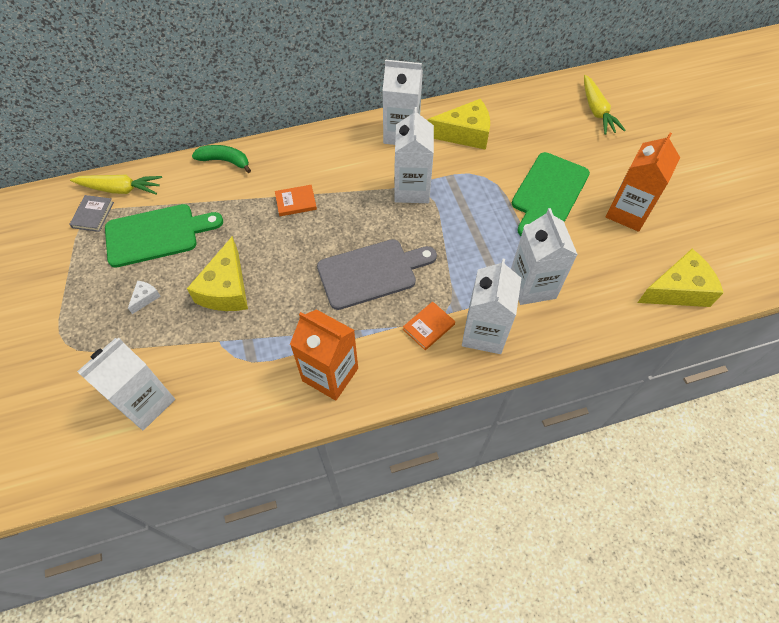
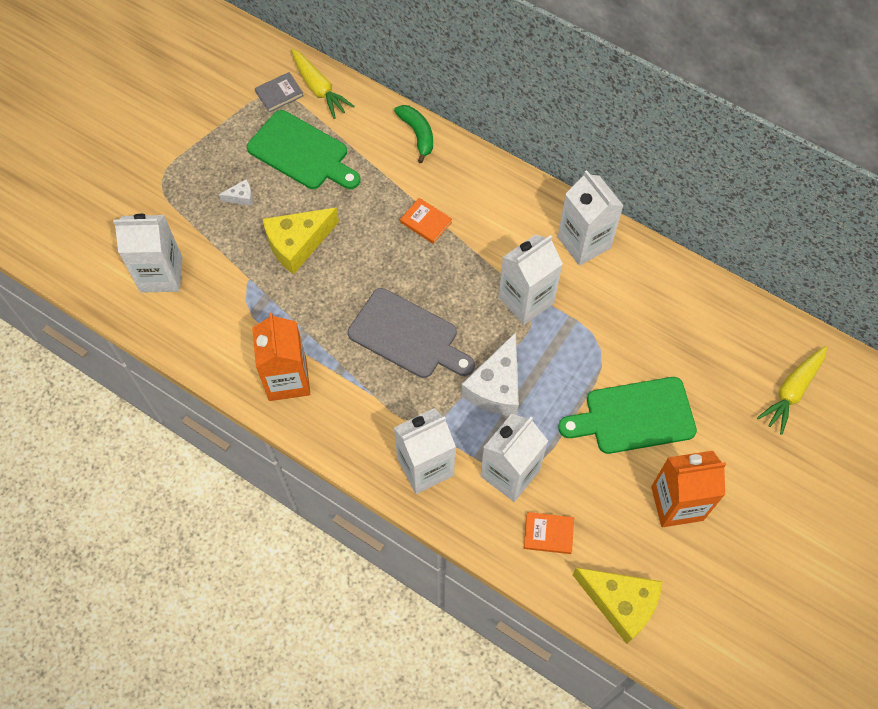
camera: 50 degrees right, 5 degrees up
(428, 327) = (393, 419): orange book -> orange book (548, 534)
(460, 249) = (496, 387): none -> white cheese
(465, 134) = (637, 295): yellow cheese -> none

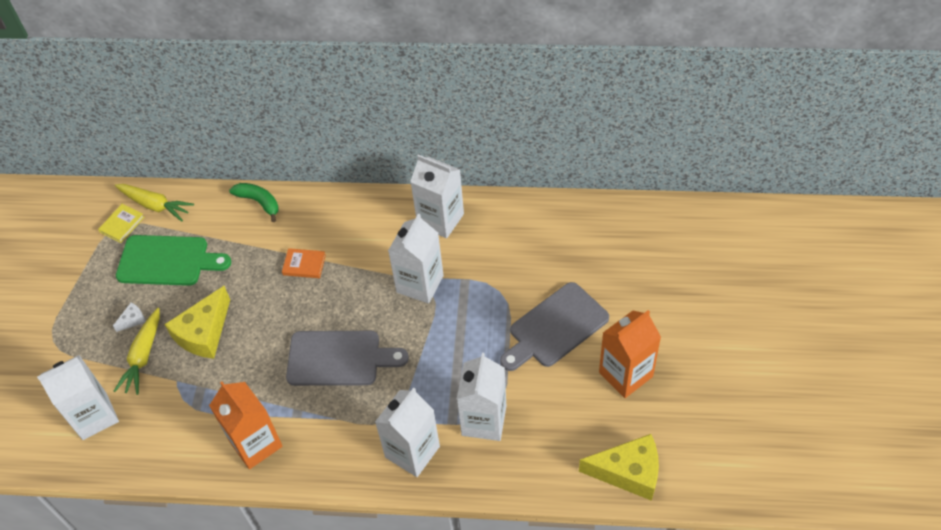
camera: 25 degrees left, 10 degrees down
(279, 94) = (122, 225): grey book -> yellow book
(496, 387) = (434, 361): white cheese -> none
(548, 534) = (541, 450): orange book -> none
(634, 416) = (555, 327): green cutting board -> grey cutting board
(792, 391) = (660, 250): yellow carrot -> yellow carrot (143, 356)

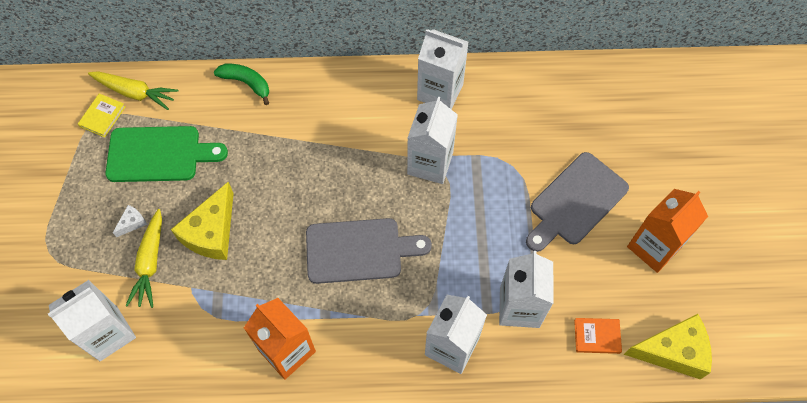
camera: 10 degrees left, 10 degrees up
(304, 265) = (306, 150): orange book -> orange book (597, 336)

